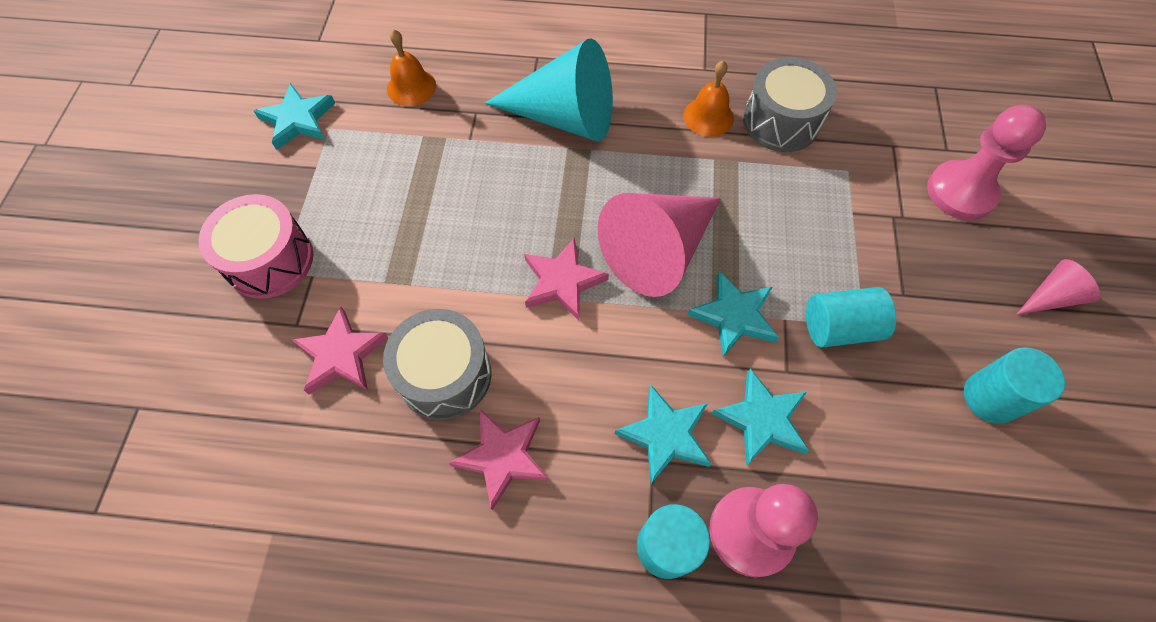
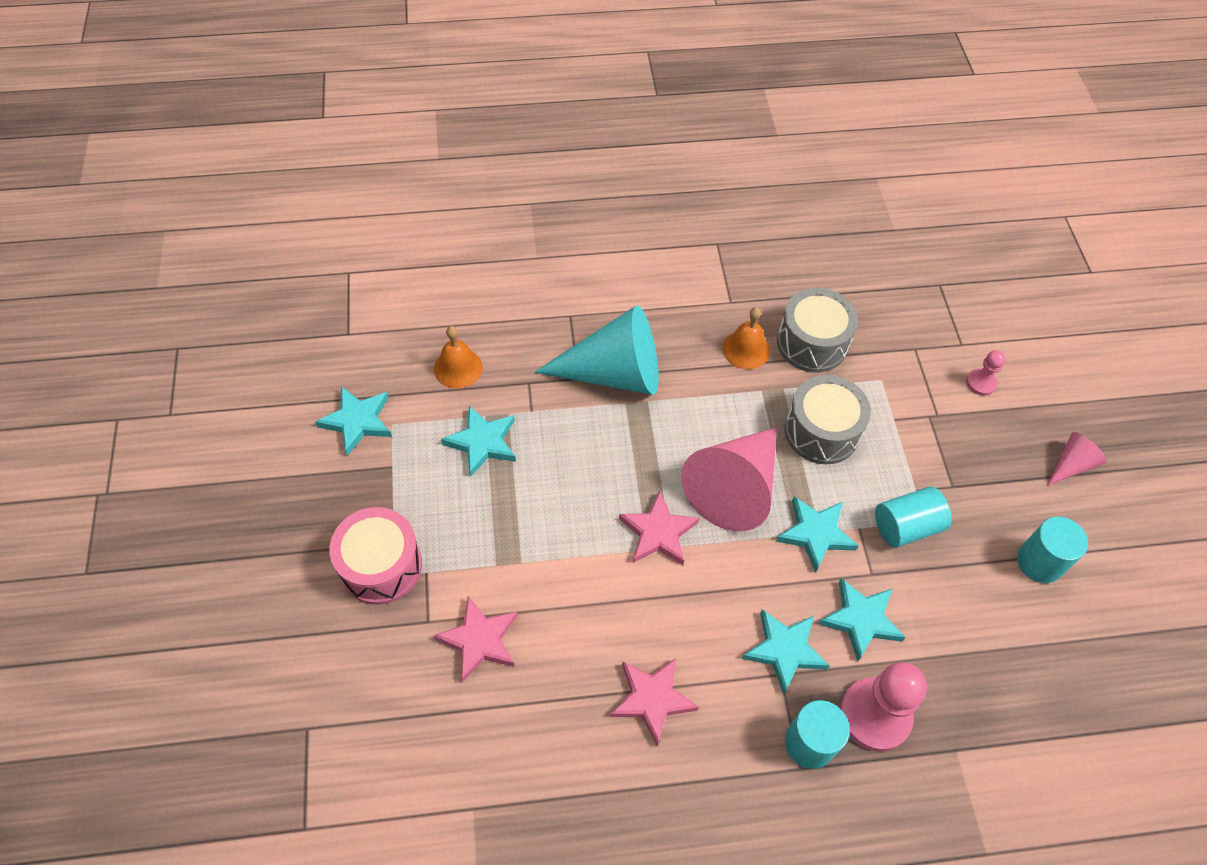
camera: 15 degrees left, 5 degrees down
(411, 160) = (482, 442): none -> turquoise star
(445, 375) = (579, 638): grey drum -> grey drum (821, 431)
(960, 192) = (981, 383): pink pawn -> pink pawn, size x0.50

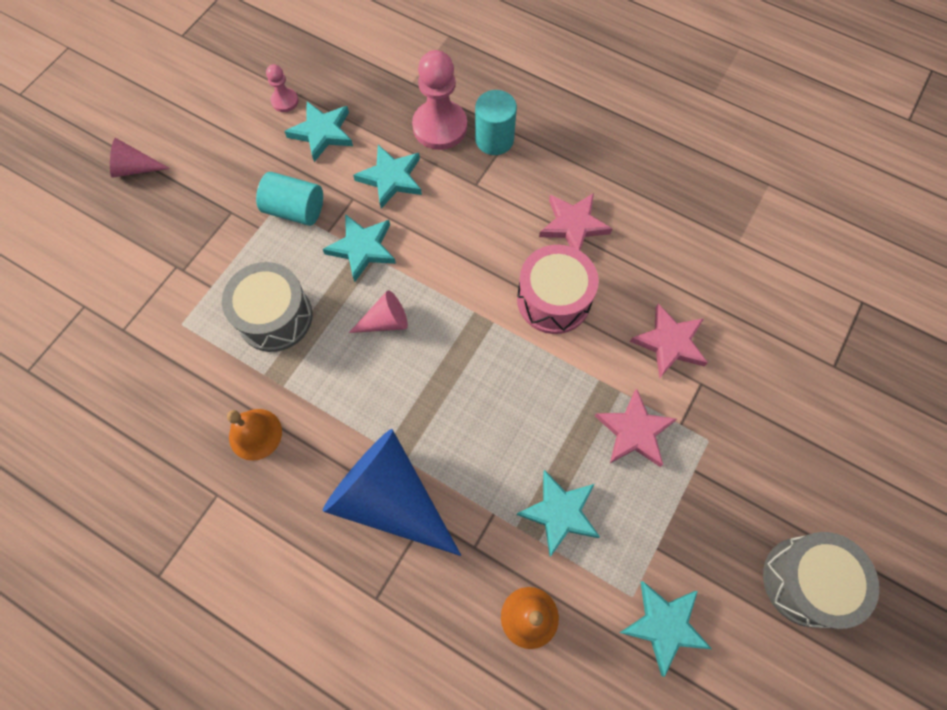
camera: 140 degrees left, 10 degrees up
(381, 566) = (716, 456): pink drum -> pink drum (553, 299)
(614, 373) = (389, 498): turquoise cone -> blue cone
(658, 532) = (475, 329): pink star -> pink star (634, 431)
(735, 487) = (385, 321): pink cone -> pink cone, size x0.46
(784, 650) = (459, 195): turquoise star -> turquoise star (322, 133)
(812, 343) = (195, 397): grey drum -> grey drum (806, 581)
(981, 383) = (113, 266): pink pawn -> pink pawn (285, 101)
(1039, 562) = (238, 132): turquoise cylinder -> none

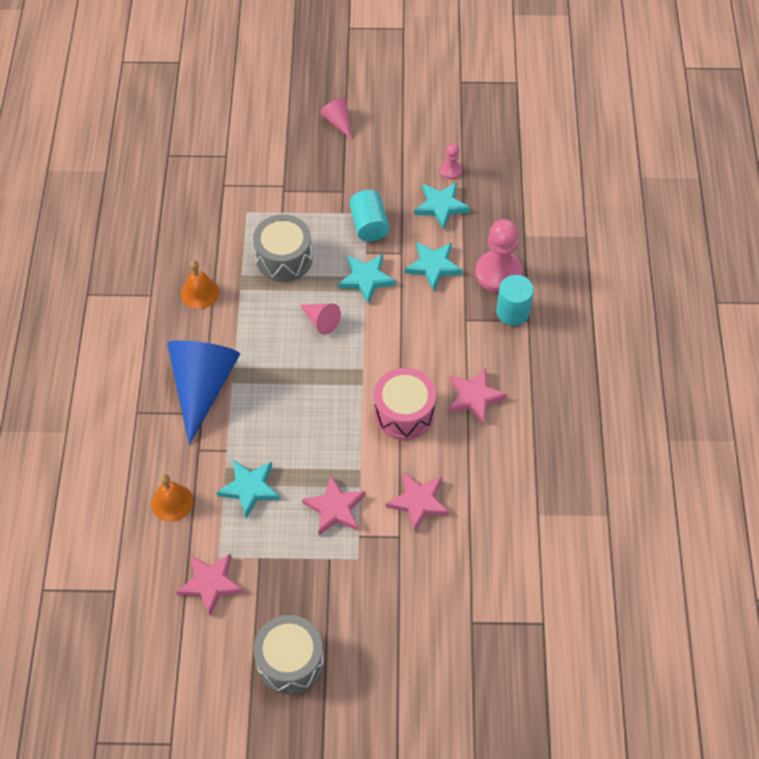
camera: 60 degrees right, 10 degrees down
(664, 625) = (210, 583): turquoise star -> pink star

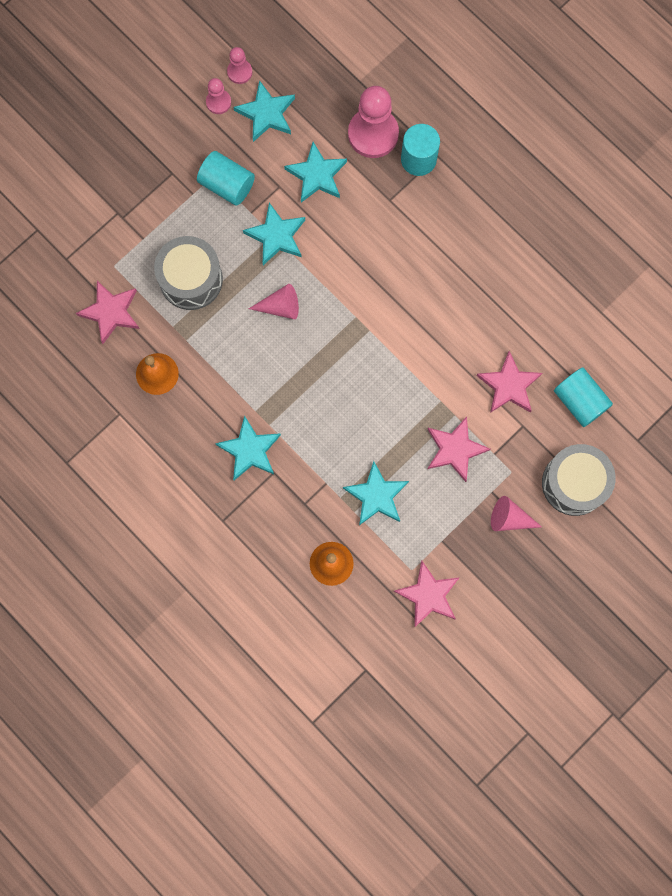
camera: 45 degrees left, 20 degrees up
(202, 386) = (250, 450): blue cone -> turquoise star
(290, 661) = (545, 594): grey drum -> grey drum (574, 483)
(338, 121) = (96, 109): pink cone -> pink cone (509, 518)
(404, 412) = (425, 323): pink drum -> none
(418, 176) = (218, 102): none -> pink pawn
(457, 557) = (579, 401): none -> turquoise cylinder
(474, 397) = (463, 260): pink star -> pink star (111, 312)

